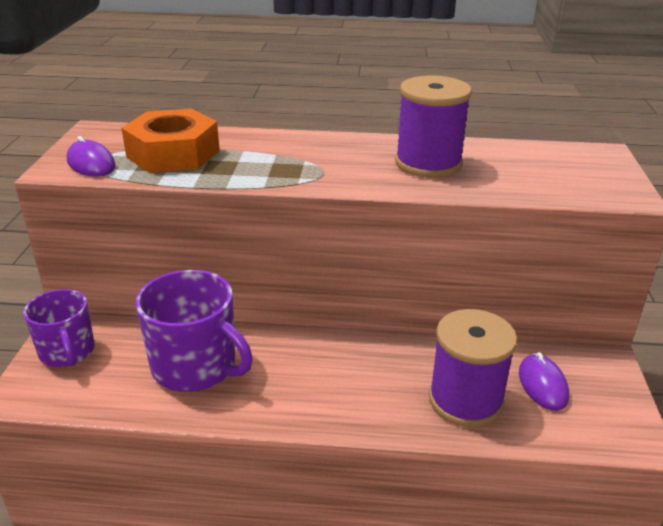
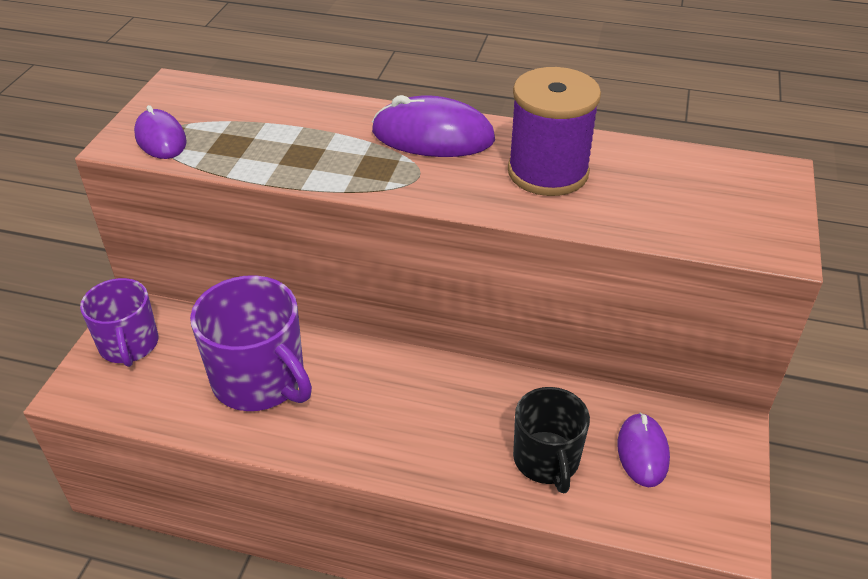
camera: 10 degrees right, 10 degrees up
(173, 154) = (254, 131): orange nut -> none
(326, 147) = (433, 136): none -> purple mouse
(465, 400) = (546, 460): purple spool -> black mug

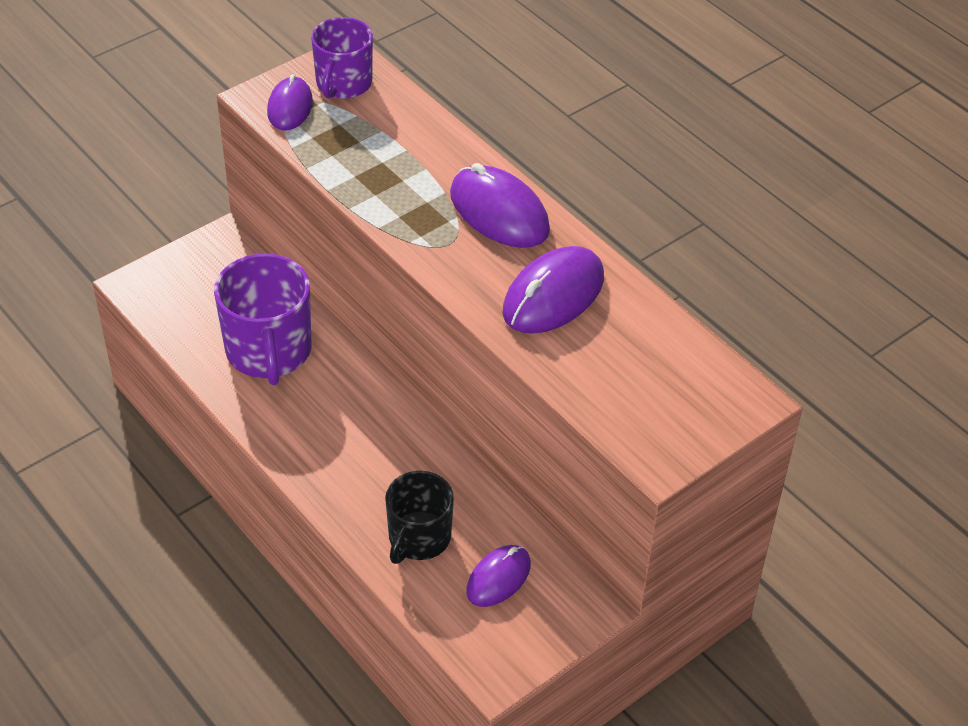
camera: 35 degrees right, 5 degrees up
(129, 345) = (200, 268): purple mug -> purple mug (343, 83)
(548, 172) = (553, 295): purple spool -> purple mouse

